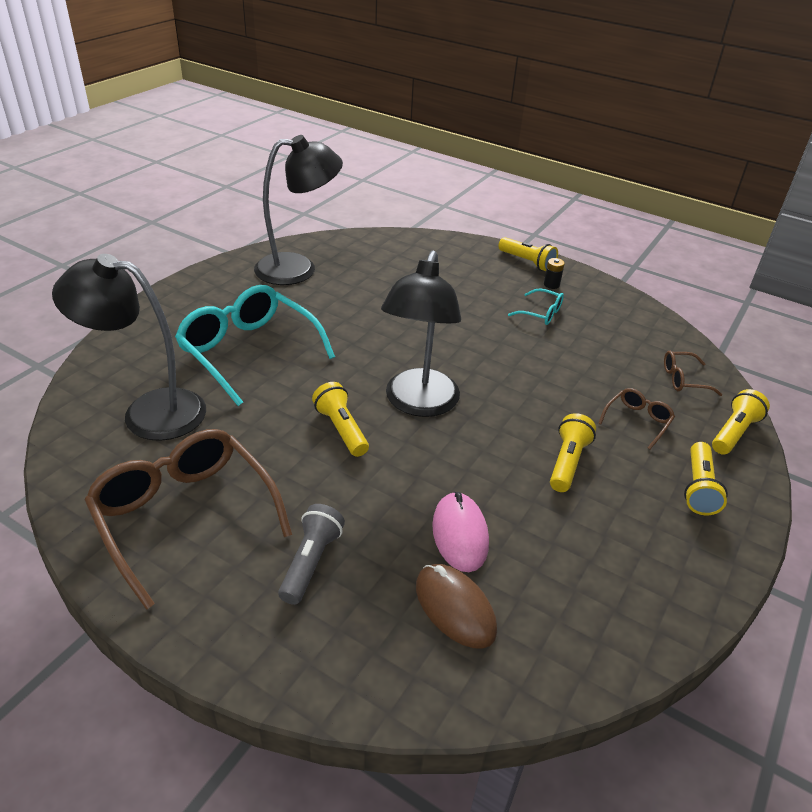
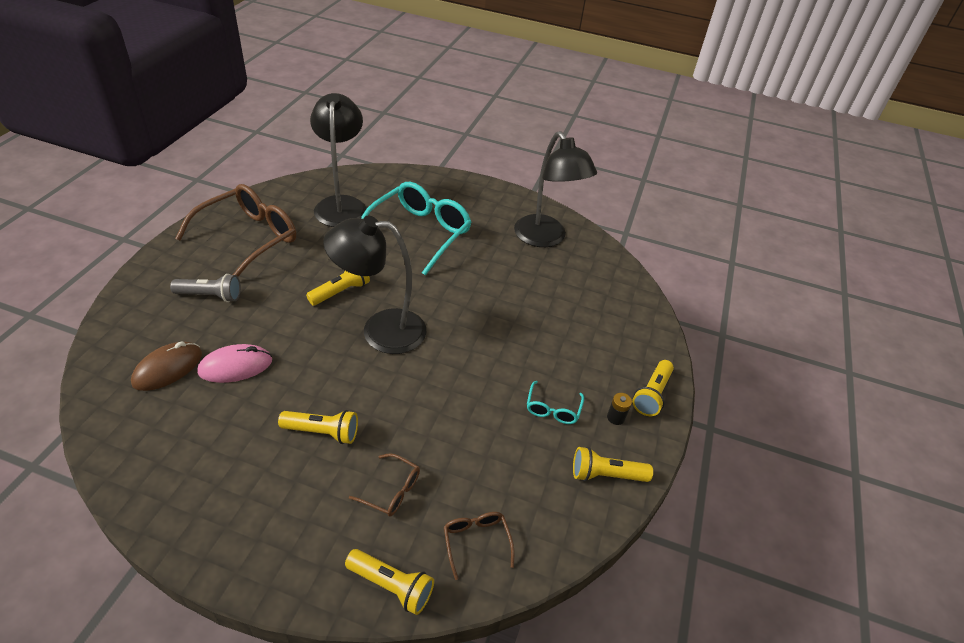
camera: 75 degrees right, 5 degrees up
(698, 488) = (299, 539): yellow flashlight -> yellow flashlight (606, 475)

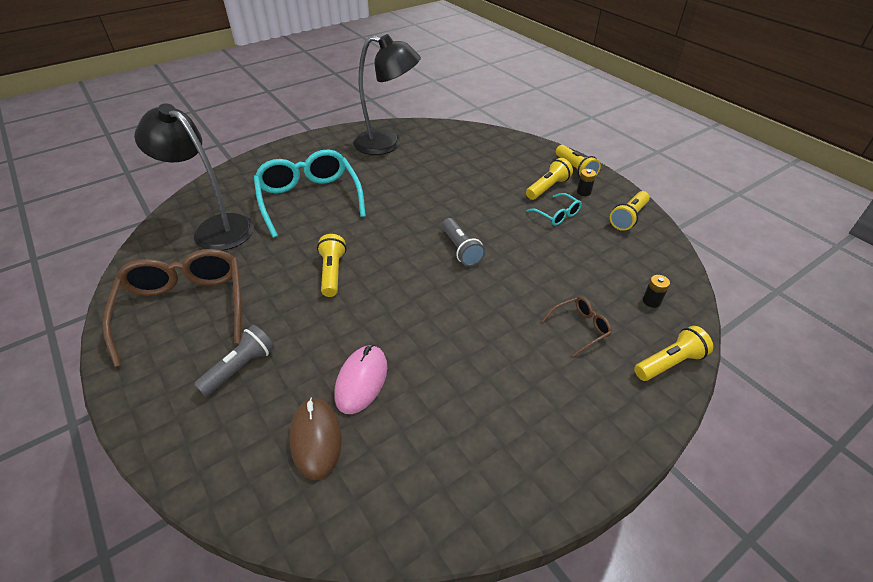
camera: 50 degrees left, 0 degrees up
(322, 432) = (491, 347): yellow flashlight -> yellow flashlight (547, 188)
(380, 330) = (403, 267): black lamp -> none
(434, 357) = (461, 249): none -> grey flashlight
(476, 541) = (651, 301): brown glasses -> black battery

